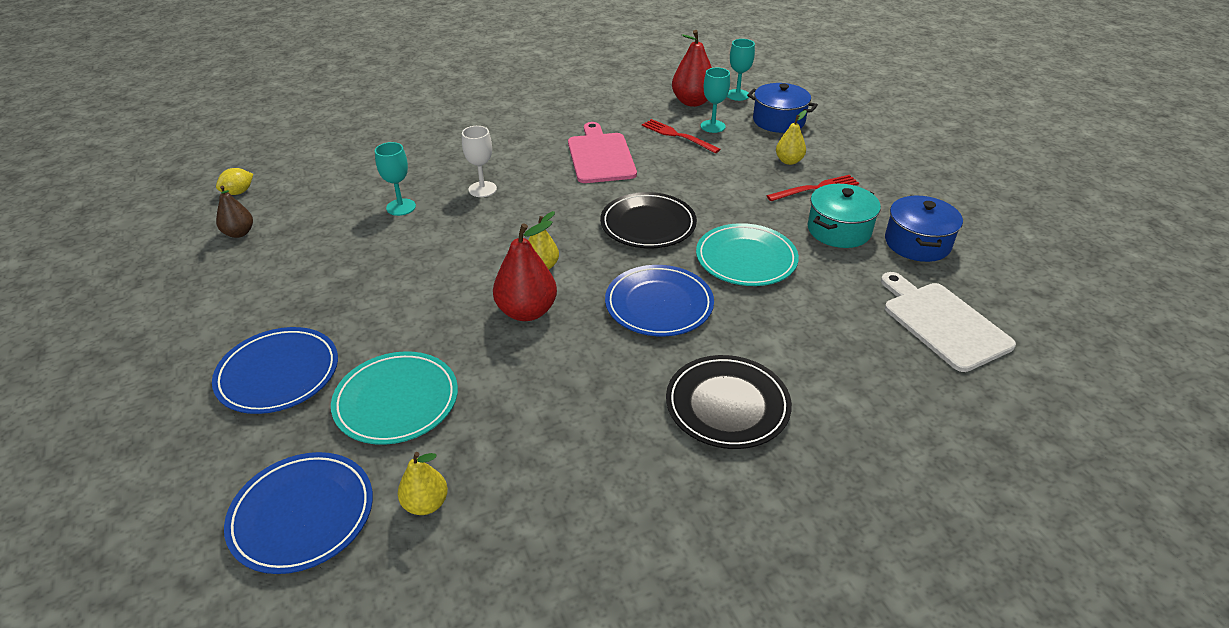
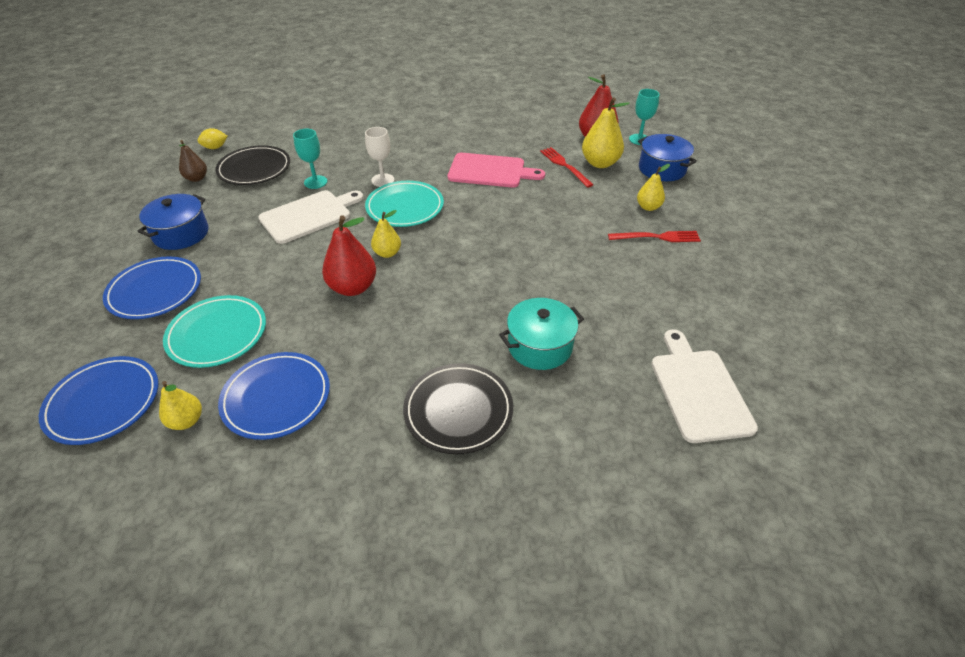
camera: 20 degrees right, 5 degrees up
(418, 246) = (309, 215): none -> white cutting board
(600, 156) = (490, 171): pink cutting board -> pink cutting board turned 90 degrees clockwise
(648, 224) = (492, 237): black plate -> black plate (254, 169)
(659, 304) = (457, 308): blue plate -> blue plate (276, 398)
(713, 126) = (600, 163): turquoise goblet -> yellow pear
(746, 259) = (555, 286): turquoise plate -> turquoise plate (405, 207)
(839, 230) = (654, 280): turquoise pot -> turquoise pot (540, 346)
(917, 243) = (721, 309): blue pot -> blue pot (181, 234)

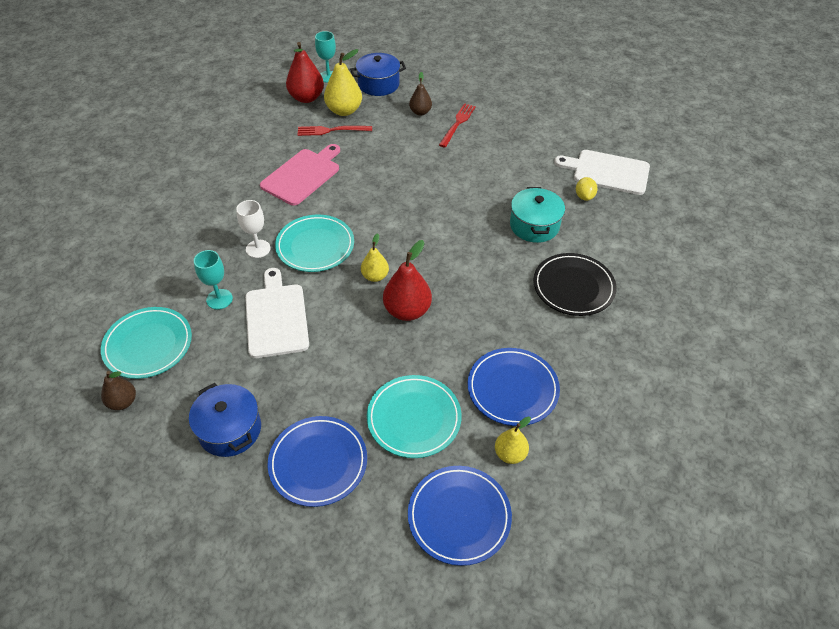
camera: 65 degrees left, 5 degrees up
(215, 147) = (64, 374): yellow lemon -> yellow lemon (584, 196)
(254, 169) = (148, 345): black plate -> turquoise plate
(648, 207) = (420, 112): yellow pear -> brown pear

